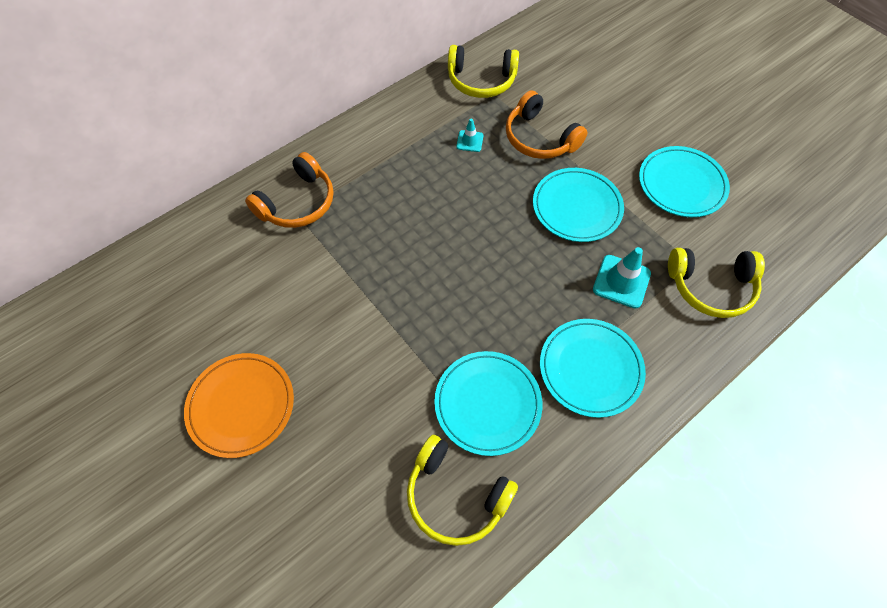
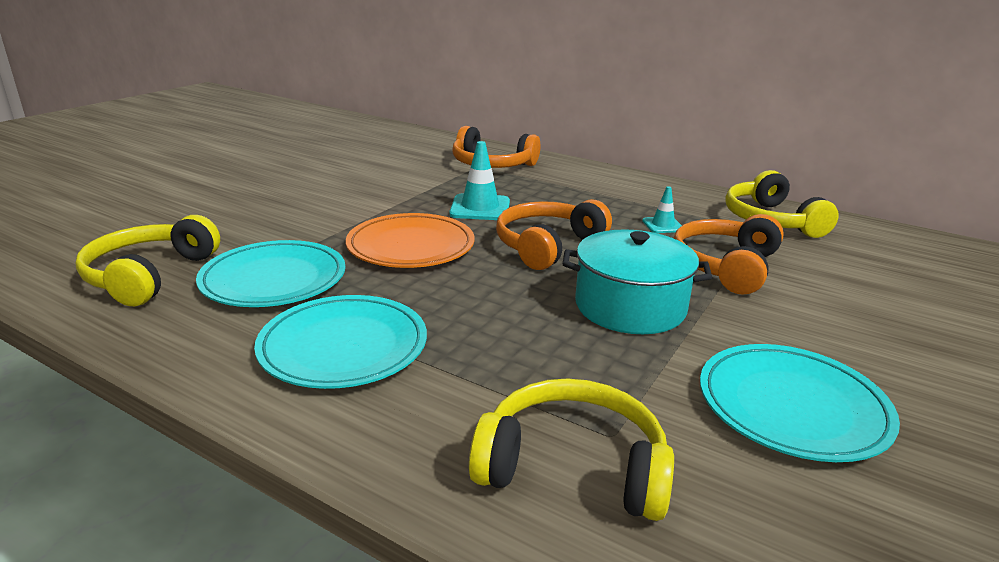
camera: 70 degrees right, 35 degrees down
(241, 405) = (259, 175): orange plate -> orange plate (411, 246)
(482, 219) = (547, 246): none -> orange headphones
(576, 207) = (630, 306): turquoise plate -> turquoise pot
(621, 281) = (518, 359): turquoise traffic cone -> turquoise traffic cone (480, 208)
(711, 287) = (573, 466): yellow headphones -> yellow headphones turned 120 degrees clockwise

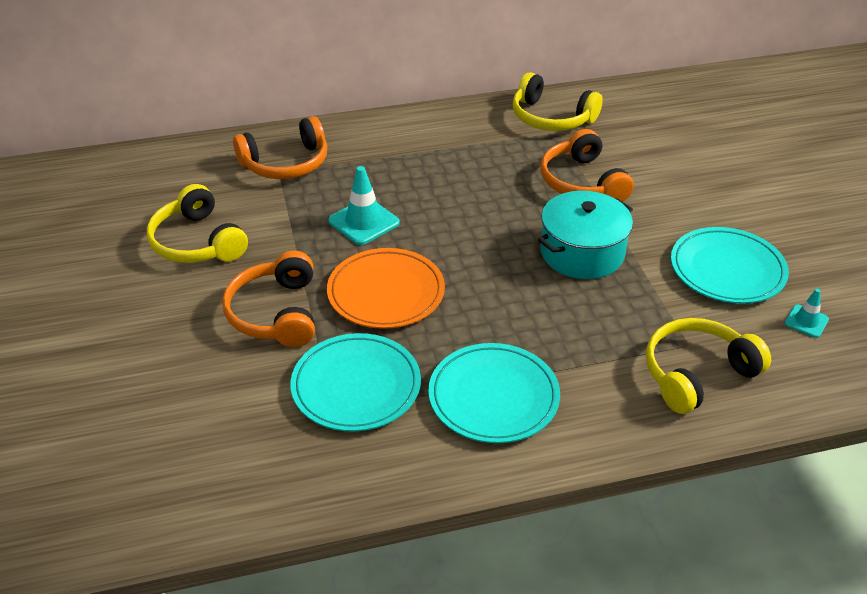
camera: 45 degrees left, 15 degrees up
(149, 275) = (264, 450): yellow headphones -> yellow headphones (197, 242)
(547, 246) = (466, 231): orange headphones -> orange headphones (275, 313)
(663, 225) = (501, 164): turquoise traffic cone -> turquoise traffic cone (806, 321)

